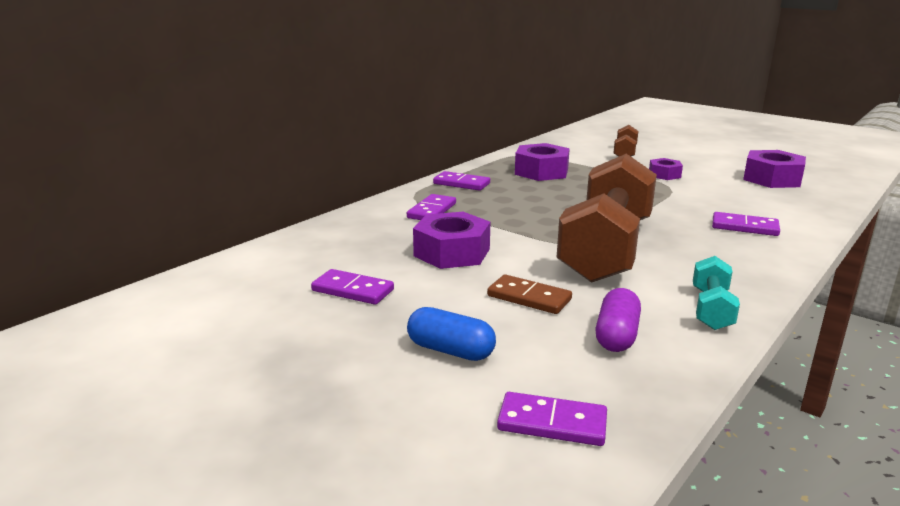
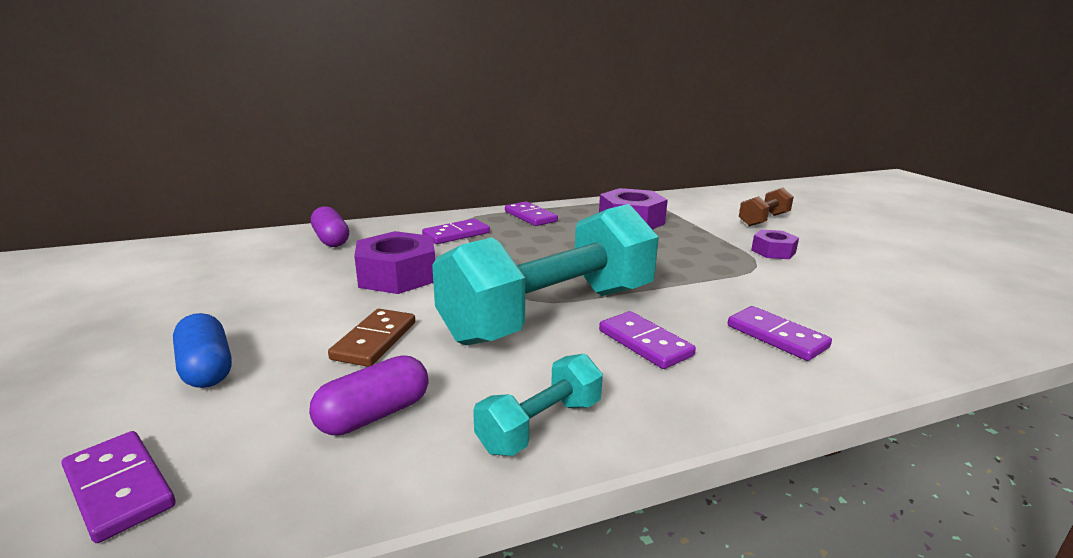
camera: 30 degrees right, 0 degrees up
(333, 239) = (331, 240): none -> purple capsule
(352, 290) = (255, 286): purple domino -> purple domino (644, 343)
(529, 298) = (375, 341): brown domino -> brown domino turned 45 degrees clockwise
(606, 249) = (551, 314): brown dumbbell -> turquoise dumbbell
(772, 179) = (927, 287): purple nut -> none

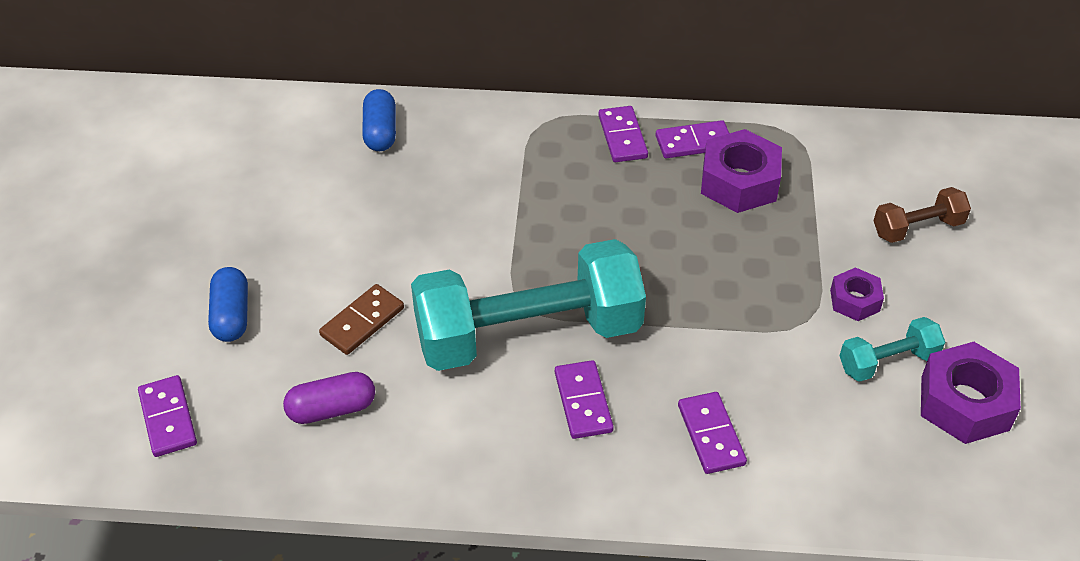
camera: 25 degrees right, 25 degrees up
(331, 240) = (380, 132): purple capsule -> blue capsule
(397, 276) = (419, 225): purple nut -> purple nut (965, 403)
(456, 234) = (514, 157): purple domino -> purple domino (693, 142)
(540, 425) = (439, 461): turquoise dumbbell -> turquoise dumbbell (887, 361)

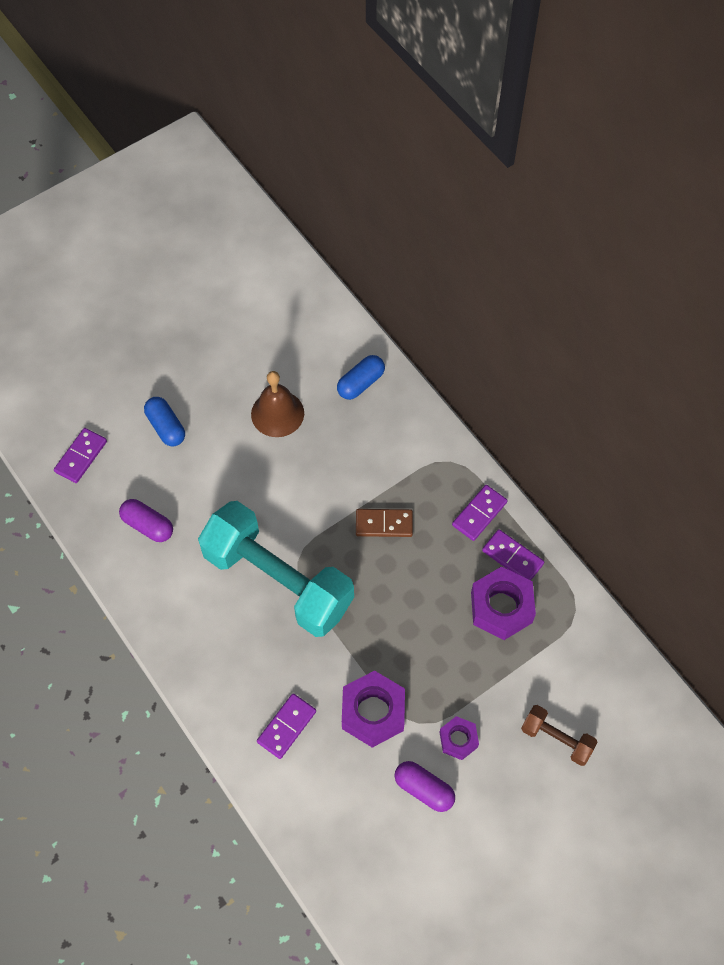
camera: 50 degrees right, 15 degrees up
(231, 315) = (166, 427): blue capsule -> blue capsule turned 75 degrees counterclockwise
(333, 213) = (277, 413): none -> brown bell
(362, 322) = (215, 492): brown domino -> brown domino (384, 524)
(583, 402) = (254, 644): purple domino -> none
(887, 361) = (424, 789): turquoise dumbbell -> purple capsule
(965, 403) = (428, 853): purple nut -> purple nut (373, 712)

